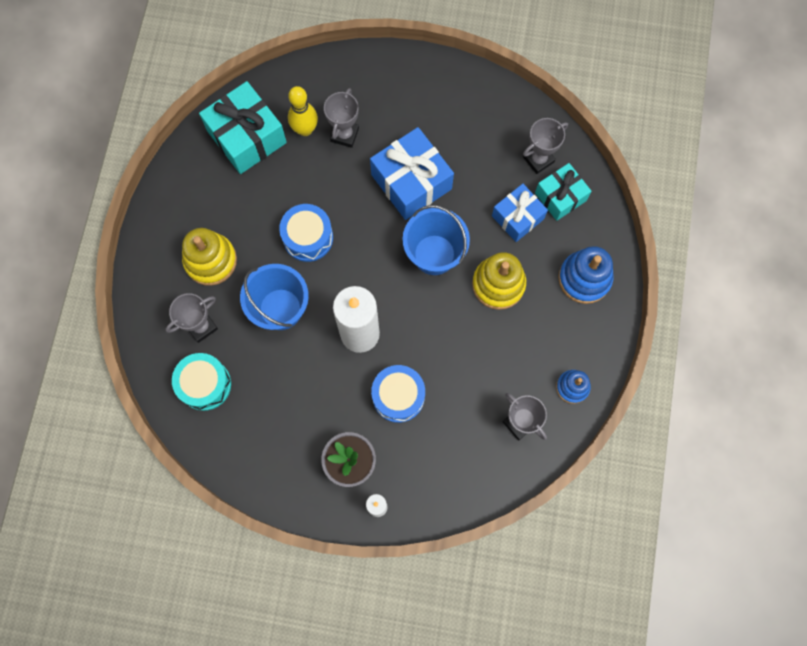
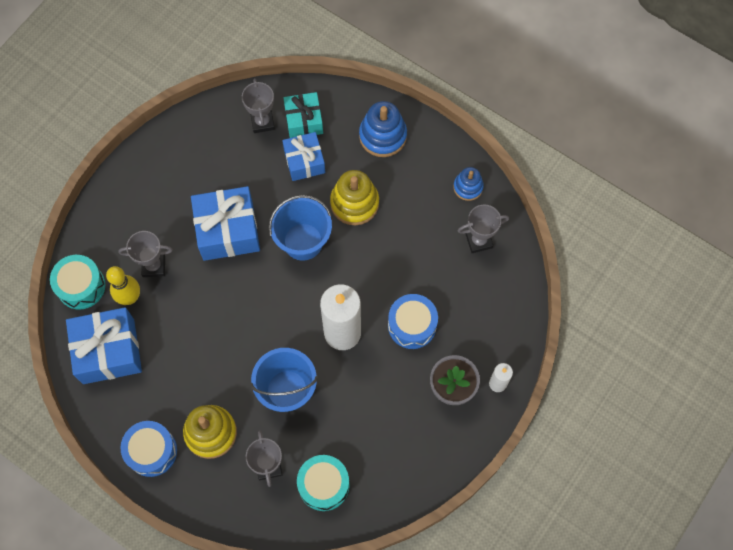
camera: 65 degrees left, 5 degrees down
(247, 137) = (108, 351): turquoise gift -> blue gift
(296, 84) = (81, 286): none -> turquoise drum
(308, 237) = (233, 339): blue drum -> blue drum (151, 451)
(344, 135) = (154, 266): grey trophy -> grey trophy turned 45 degrees counterclockwise

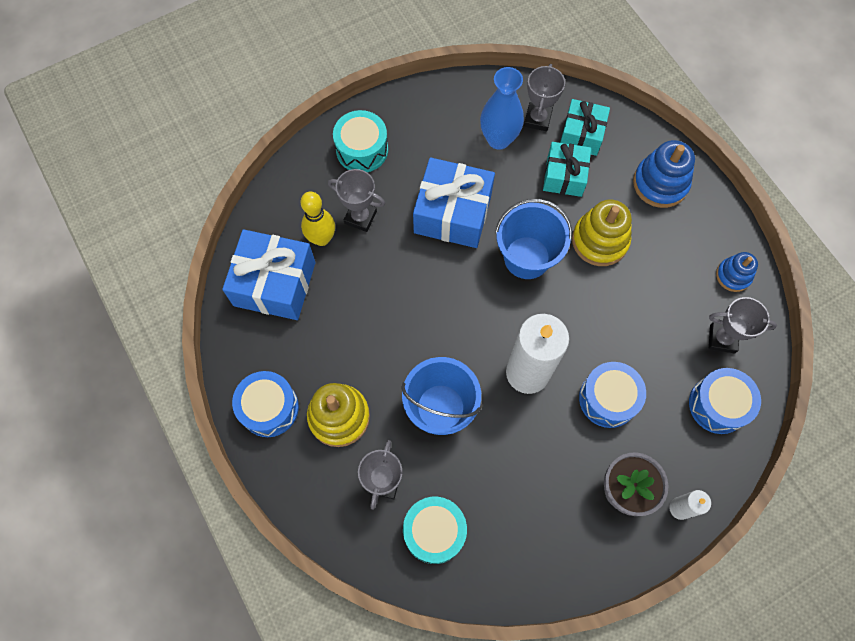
camera: 25 degrees right, 0 degrees up
(81, 286) = (278, 206): turquoise drum -> turquoise drum (362, 149)
(238, 153) = (498, 139): none -> blue vase
(304, 161) = (564, 176): blue gift -> turquoise gift
(495, 293) = (718, 405): none -> blue drum

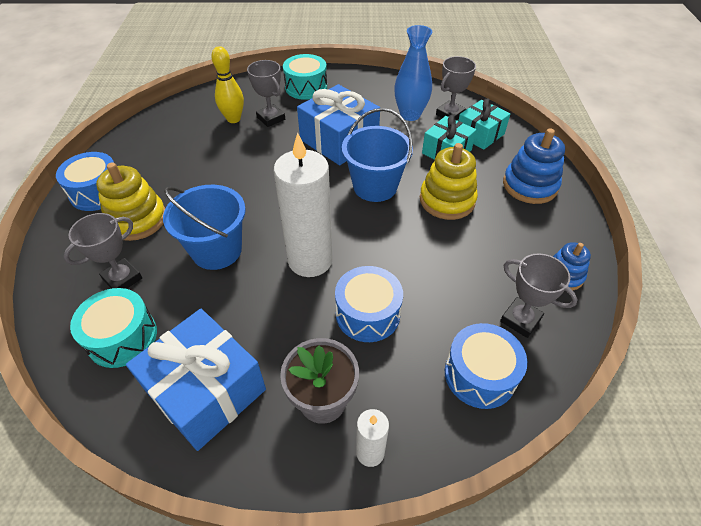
camera: 30 degrees right, 20 degrees down
(274, 283) = (178, 129): blue gift -> blue gift (206, 390)

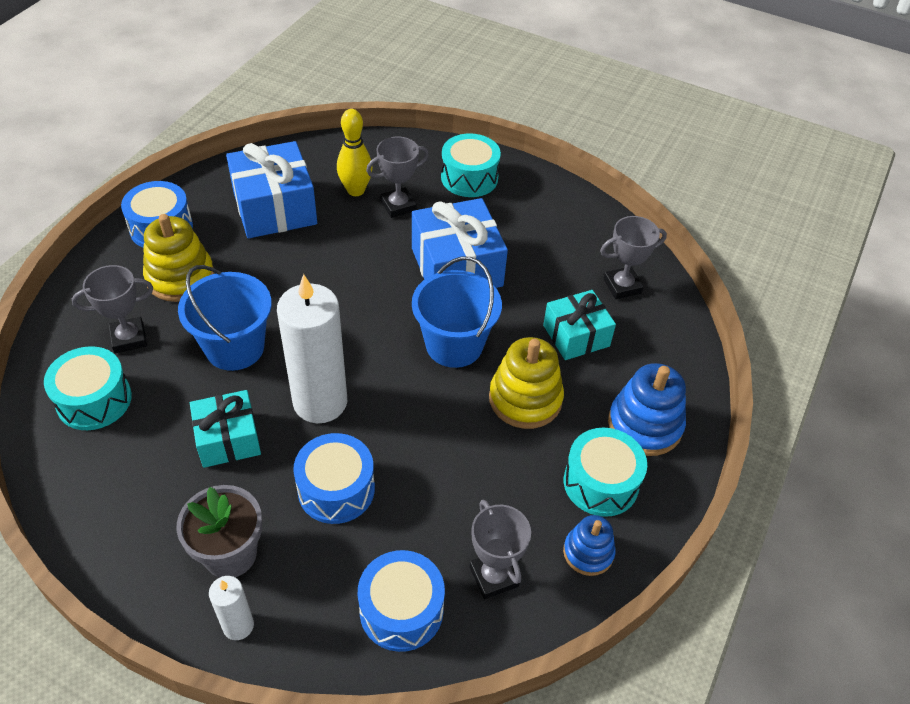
camera: 25 degrees right, 0 degrees up
(206, 390) = (134, 489): blue gift -> blue gift (275, 208)
(271, 118) = (398, 206): grey trophy -> grey trophy turned 75 degrees clockwise
(410, 115) = (570, 266): blue vase -> none
(480, 134) = (639, 329): turquoise gift -> turquoise gift (228, 439)
(534, 230) = (601, 483): none -> turquoise drum

